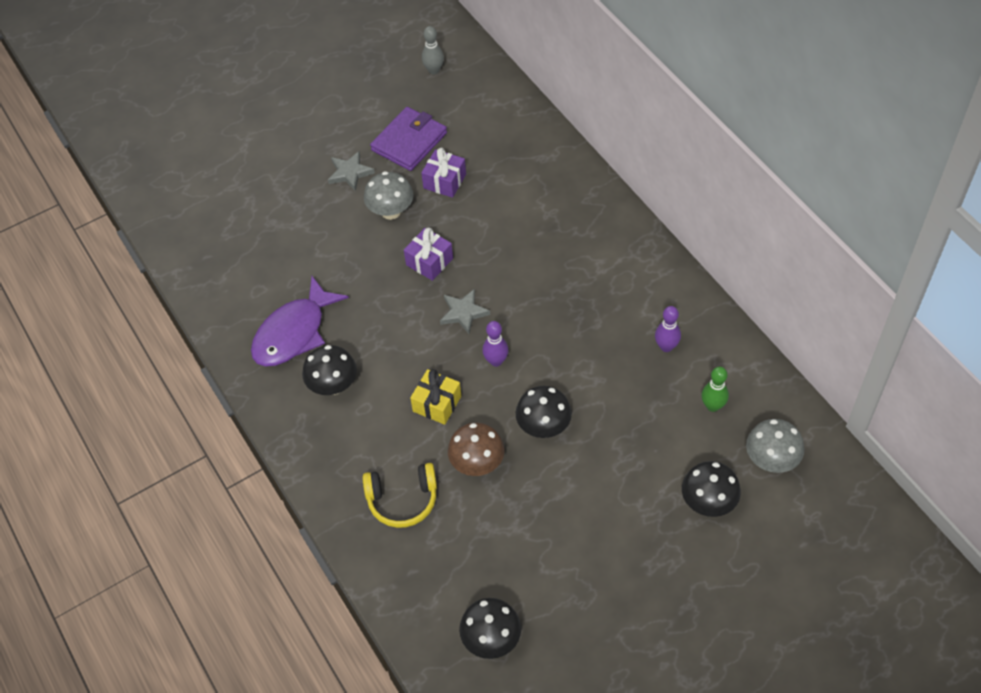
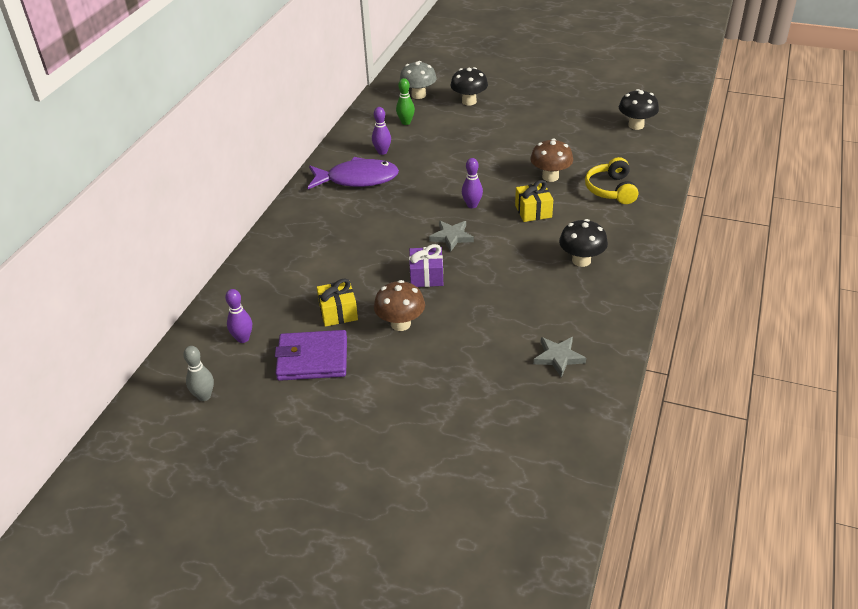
camera: 130 degrees left, 15 degrees down
(294, 332) = (568, 305): purple fish -> purple fish (357, 179)
(350, 173) = (384, 374): grey star -> grey star (558, 357)
(391, 211) = (400, 324): grey mushroom -> brown mushroom
(402, 500) = (611, 190): yellow headphones -> yellow headphones turned 135 degrees counterclockwise
(444, 181) = (338, 312): purple gift -> yellow gift
(473, 113) = (243, 338): none -> purple bowling pin
(543, 427) = (494, 167): black mushroom -> none

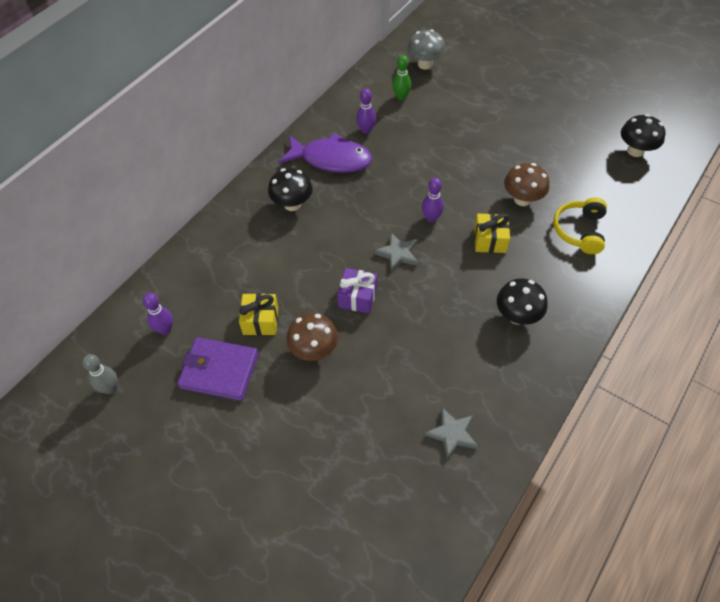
camera: 15 degrees right, 15 degrees up
(469, 101) = (472, 83): black mushroom -> black mushroom (292, 204)

